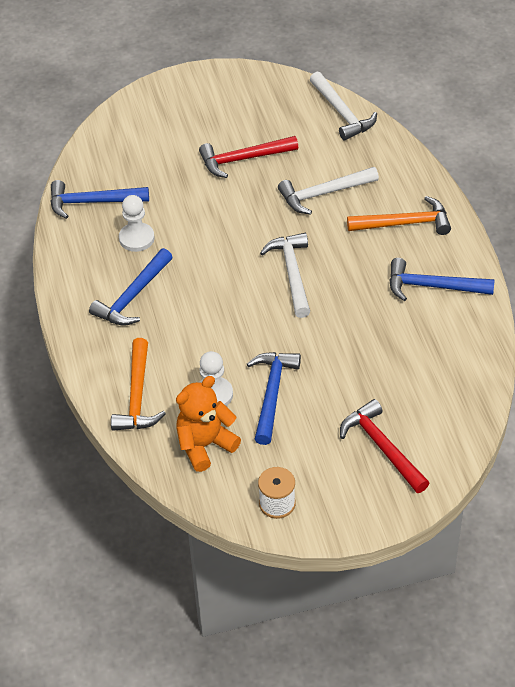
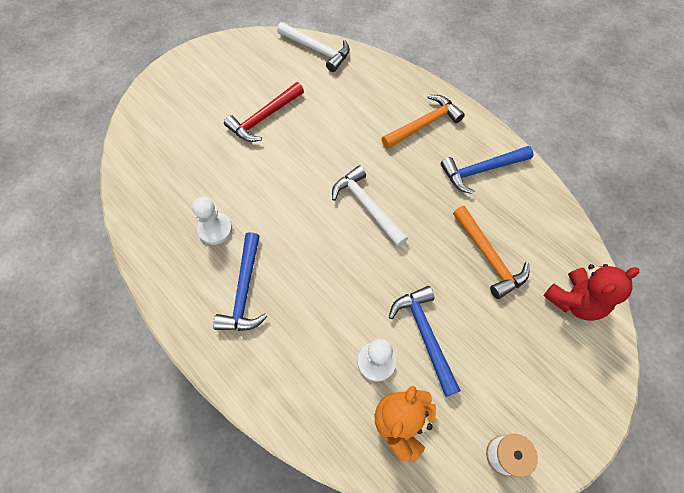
camera: 30 degrees left, 15 degrees up
(92, 202) = (155, 210): blue hammer -> none
(137, 396) = (309, 399): orange hammer -> orange hammer (489, 257)
(323, 194) = (346, 123): white hammer -> none
(382, 447) = (548, 344): red hammer -> none
(437, 426) = (574, 301): none -> red teddy bear

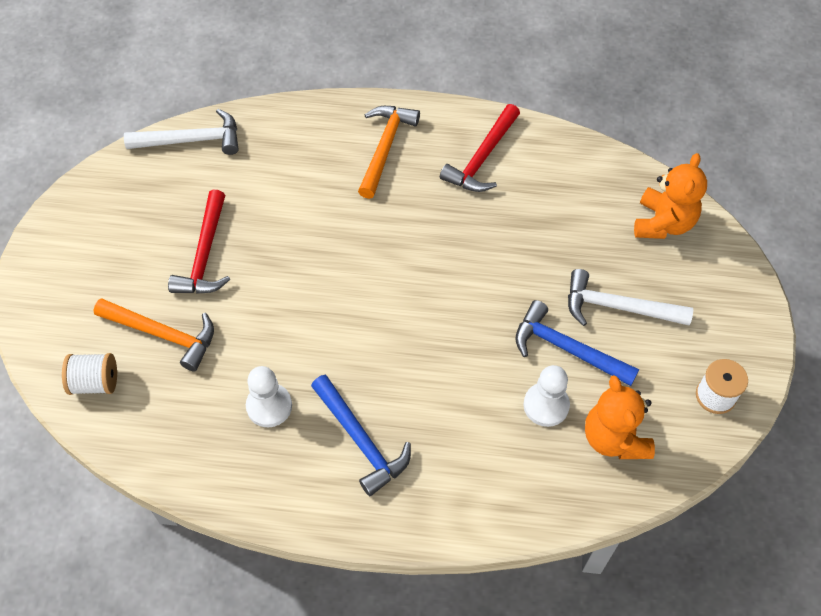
camera: 40 degrees left, 5 degrees down
(144, 148) = (95, 382): none -> white spool
(367, 206) = (404, 270): white hammer -> white hammer (618, 307)
(481, 170) = (482, 158): blue hammer -> red hammer
(489, 257) = (560, 236): orange hammer -> orange hammer (163, 334)
(574, 301) = (663, 223): red teddy bear -> orange teddy bear

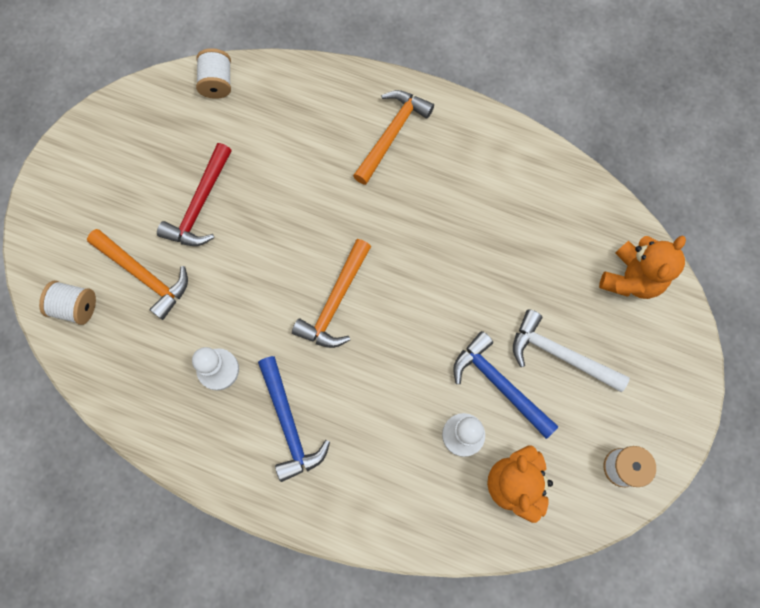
camera: 15 degrees right, 15 degrees up
(191, 140) = (217, 83): white hammer -> white spool
(374, 312) = (335, 302): none -> orange hammer
(482, 158) = (480, 167): red hammer -> none

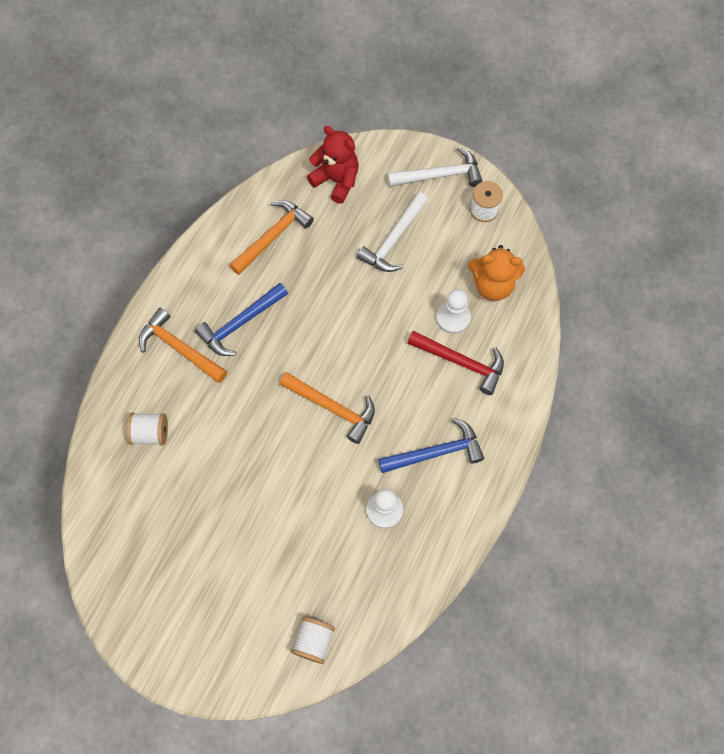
camera: 85 degrees left, 5 degrees down
(144, 275) = (289, 576): orange hammer -> orange hammer (272, 236)
(200, 205) = (225, 522): red hammer -> red hammer (461, 362)
(217, 83) = (98, 503): white spool -> white spool (150, 433)
(499, 384) = (414, 287): blue hammer -> blue hammer (240, 323)
(630, 278) = (336, 180): orange teddy bear -> red teddy bear
(662, 406) = (440, 175): none -> white hammer

